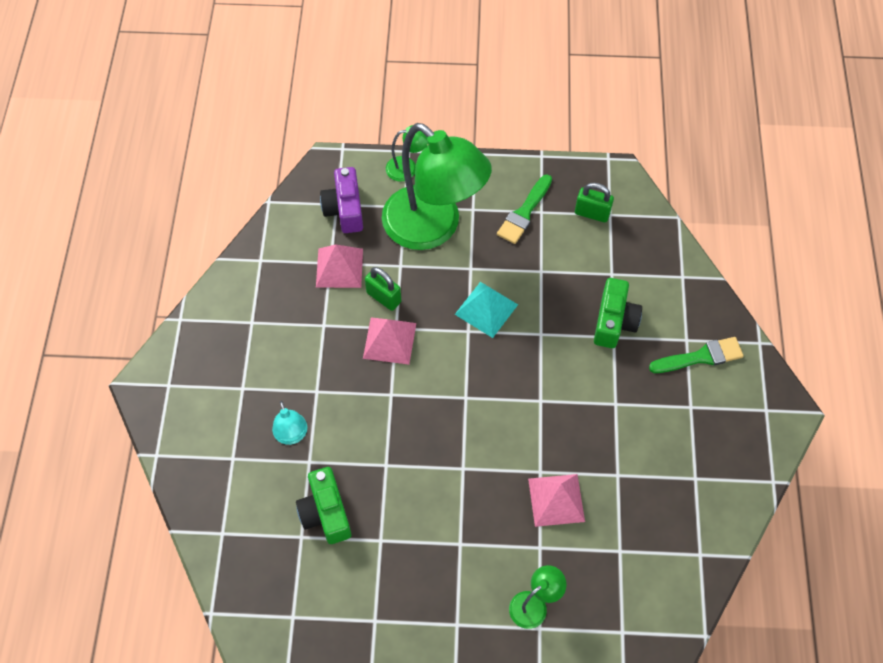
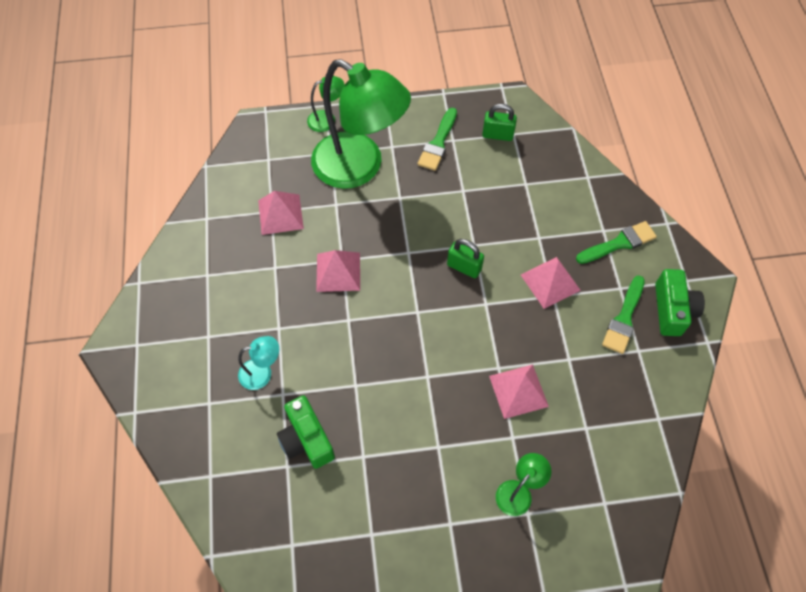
camera: 10 degrees left, 0 degrees up
(292, 435) = (262, 372): turquoise lamp -> turquoise lamp turned 75 degrees counterclockwise
(345, 209) = (276, 162): purple camera -> none
(384, 297) = (326, 234): green padlock -> green padlock (464, 267)
(486, 309) = (420, 231): turquoise pyramid -> none
(614, 321) = (536, 224): green camera -> green camera (672, 310)
(615, 388) = (550, 282): none -> pink pyramid
(687, 441) = (624, 318): none -> green brush

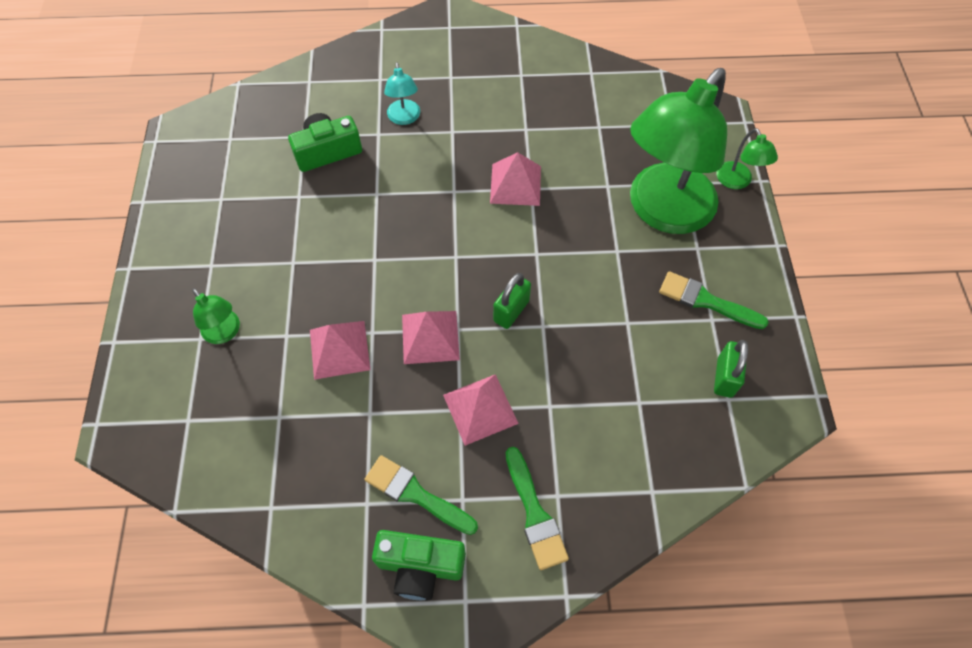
camera: 95 degrees right, 0 degrees up
(280, 214) = (595, 134): pink pyramid -> pink pyramid (430, 337)

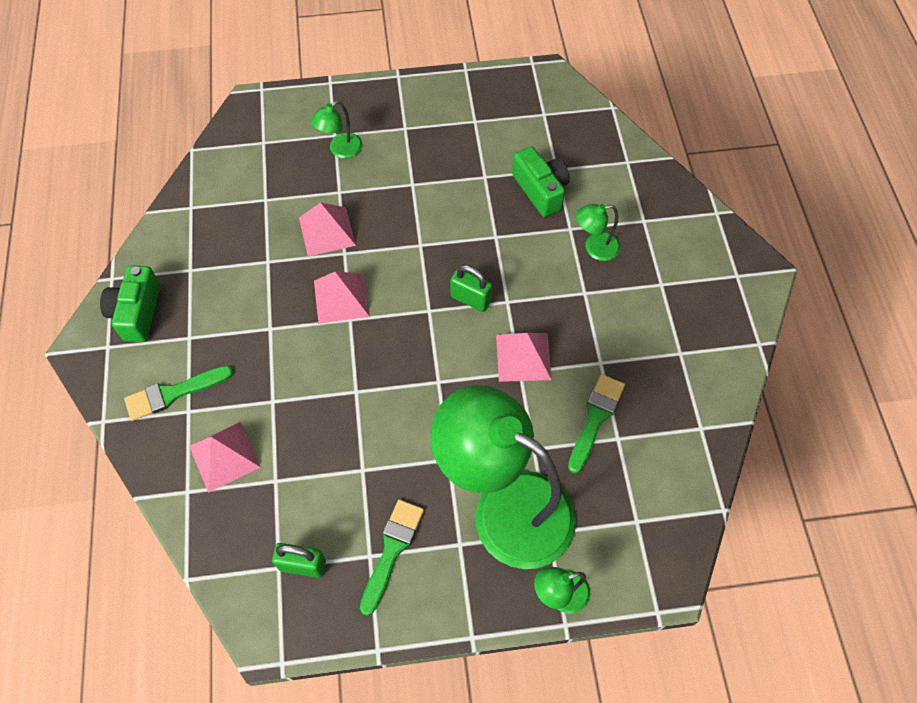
camera: 85 degrees right, 0 degrees up
(404, 118) = (594, 248): turquoise lamp -> green lamp
(416, 494) = (195, 303): green brush -> green brush (595, 418)
(480, 409) = (270, 344): pink pyramid -> pink pyramid (224, 456)
(511, 311) = (371, 362): green padlock -> green padlock (470, 299)

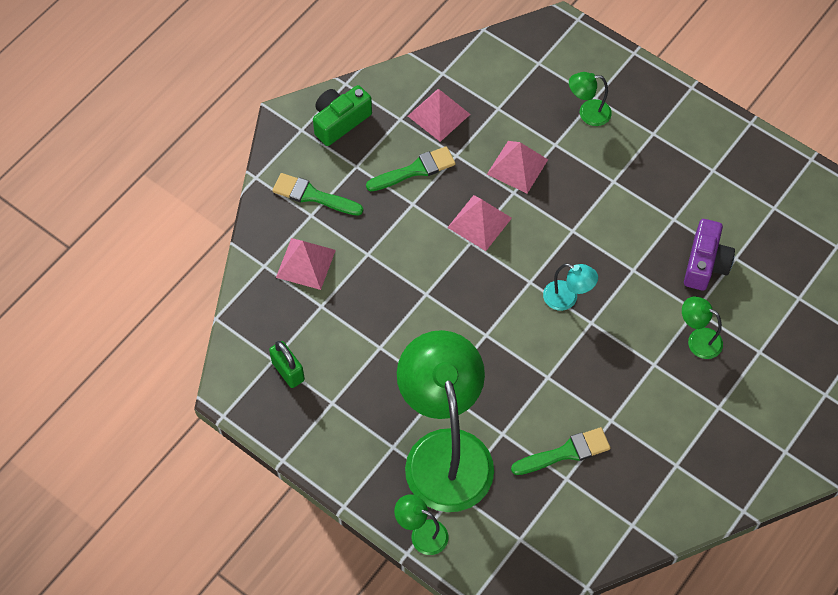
camera: 45 degrees right, 0 degrees up
(392, 550) = (348, 412): green brush -> green brush (415, 170)
(470, 299) = (567, 298): green padlock -> turquoise lamp
(523, 357) = (561, 369): pink pyramid -> pink pyramid (439, 115)
(540, 190) = (705, 264): green camera -> purple camera

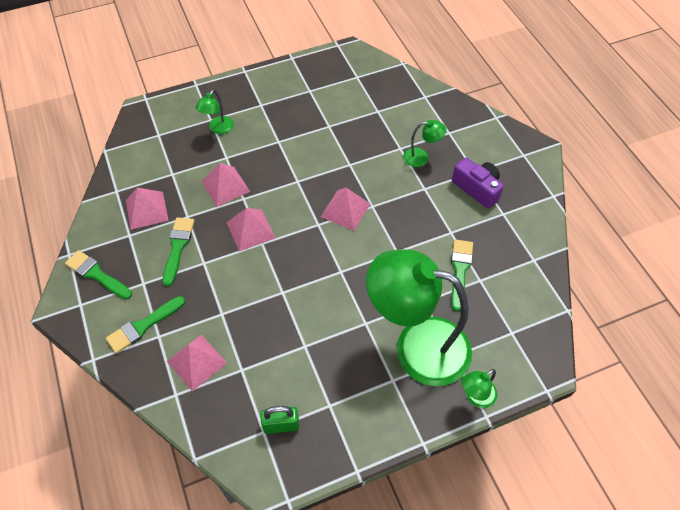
camera: 60 degrees left, 5 degrees down
(340, 121) = (96, 274): green camera -> green brush
(567, 298) = (345, 210): turquoise lamp -> pink pyramid
(698, 339) = (421, 157): green lamp -> green lamp turned 150 degrees counterclockwise
(705, 264) = (371, 127): purple camera -> purple camera (477, 189)

